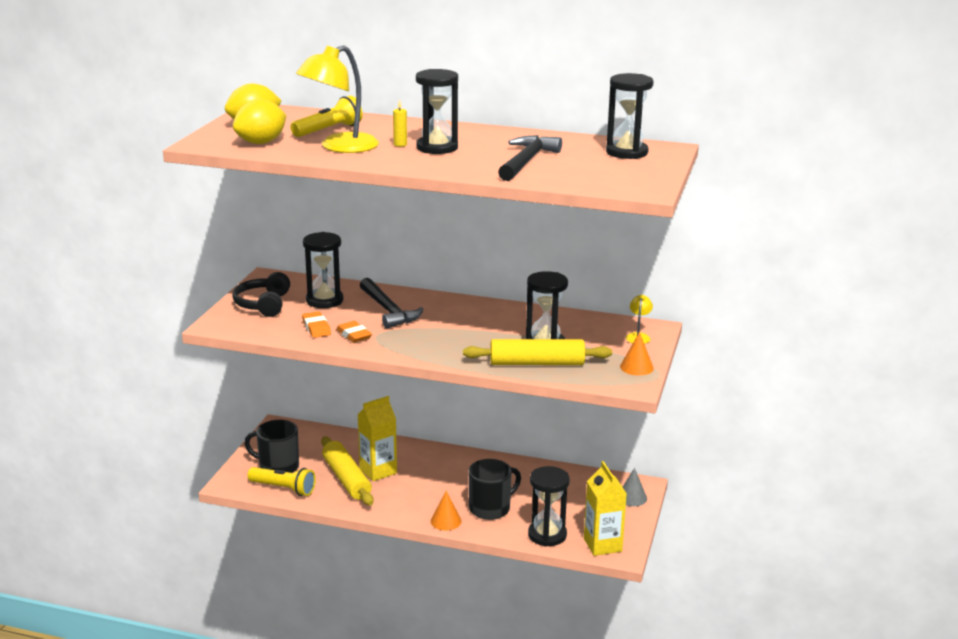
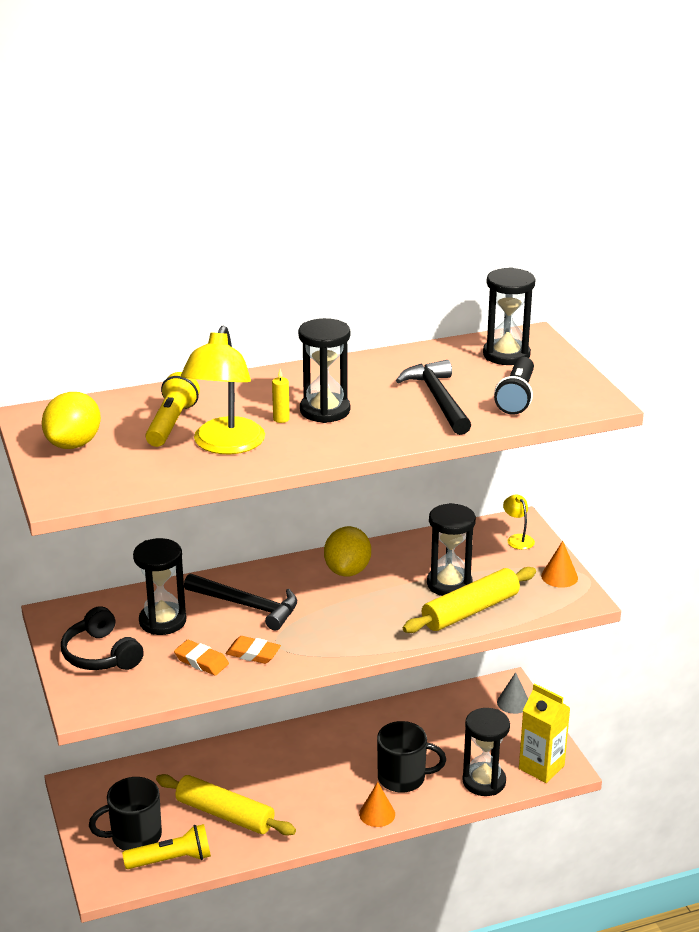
camera: 35 degrees left, 5 degrees up
(261, 142) = (128, 469): yellow lemon -> yellow lemon (347, 570)
(378, 471) = (247, 789): yellow carton -> none
(490, 508) = (403, 778): black mug -> black mug turned 75 degrees clockwise
(588, 173) = (516, 397): none -> black flashlight

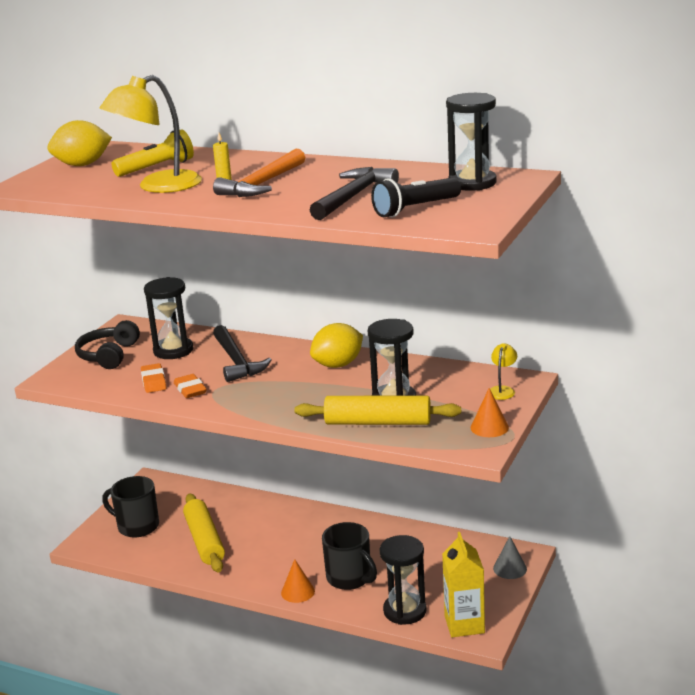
camera: 45 degrees right, 5 degrees down
(171, 860) = (136, 551): yellow flashlight -> none
(325, 410) = (262, 184): black hourglass -> orange hammer

